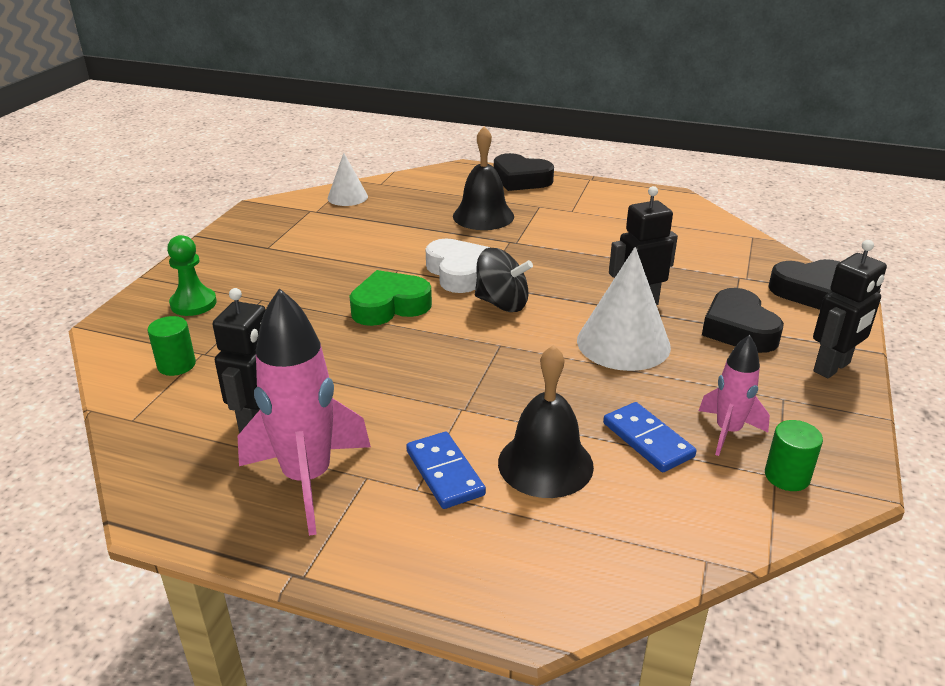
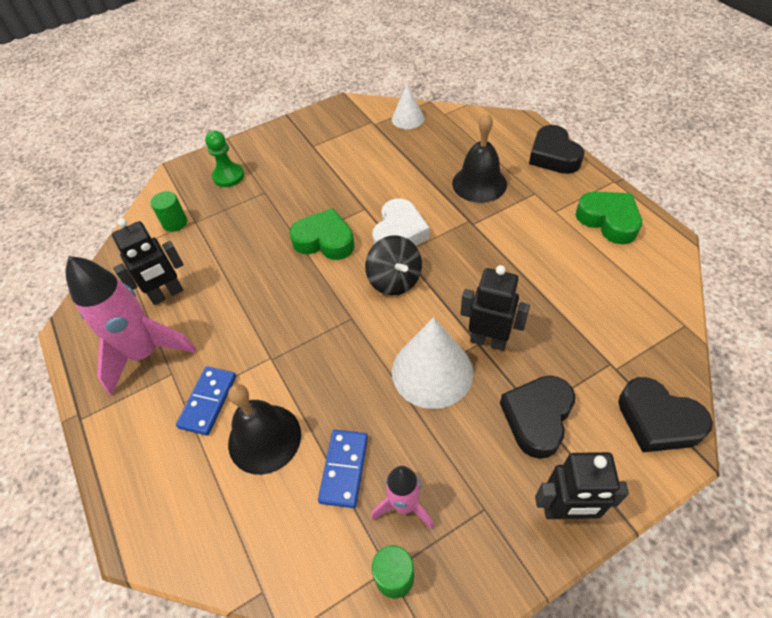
camera: 45 degrees right, 20 degrees up
(619, 202) = (608, 220): none -> green heart

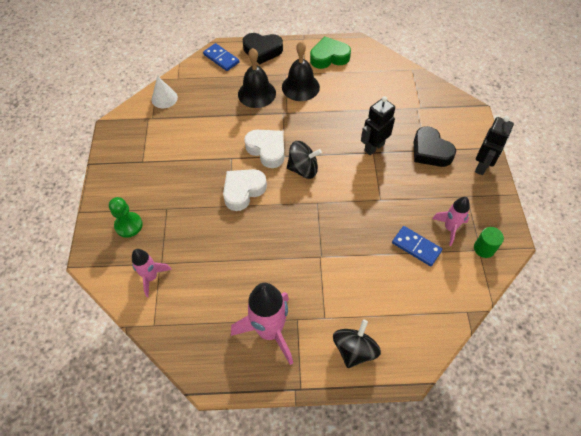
camera: 65 degrees left, 5 degrees up
(148, 456) = (354, 349): none -> black spinning top
(167, 294) = (223, 303): black robot -> none
(175, 223) = (151, 277): green cylinder -> pink rocket
(208, 401) = (332, 303): blue domino -> blue domino (221, 58)
(264, 438) = (376, 279): black bell -> black bell (300, 87)
(324, 240) = (243, 191): green heart -> white heart
(432, 371) = (378, 181): white cone -> none
(657, 420) = (455, 109): black heart -> none

